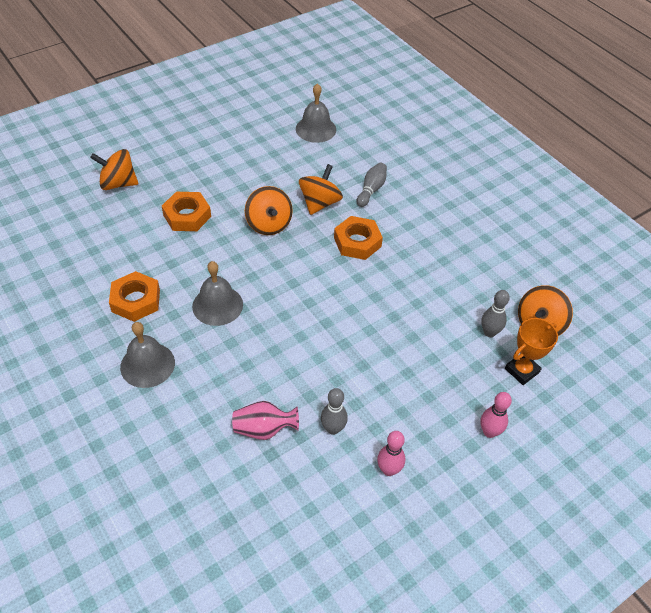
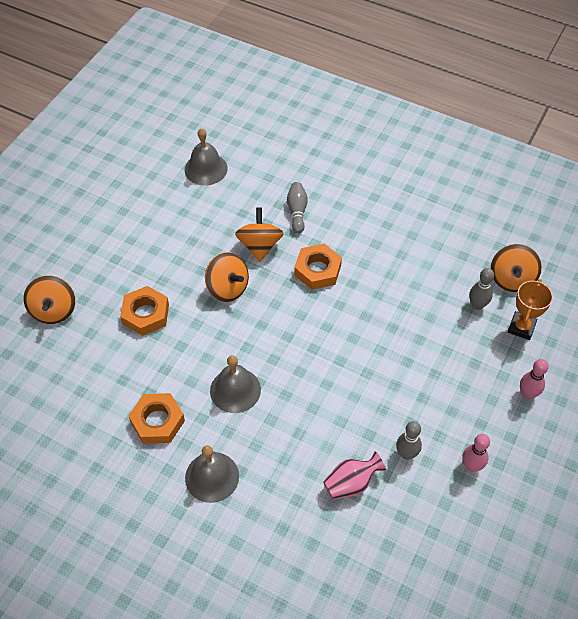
camera: 25 degrees left, 5 degrees up
(118, 183) = (54, 310): orange spinning top -> orange spinning top turned 75 degrees counterclockwise

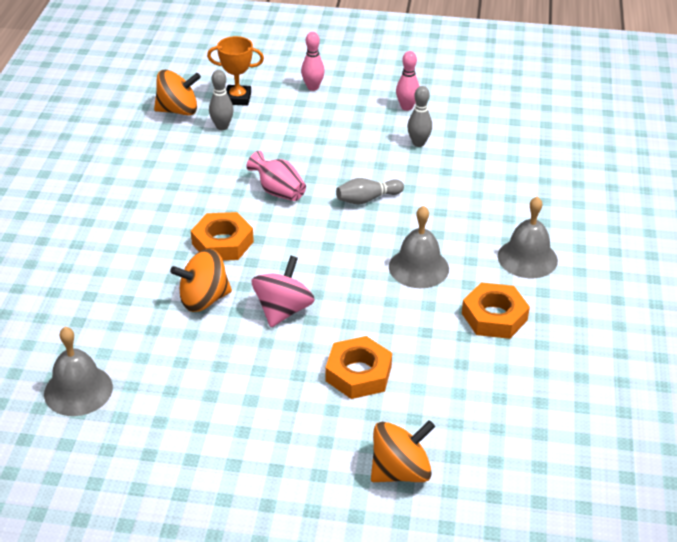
camera: 110 degrees left, 15 degrees down
(227, 288) = (283, 310): orange spinning top -> pink spinning top
(297, 212) = (134, 280): grey bowling pin -> grey bowling pin (367, 199)
(351, 483) = (470, 169): pink vase -> pink vase (278, 192)

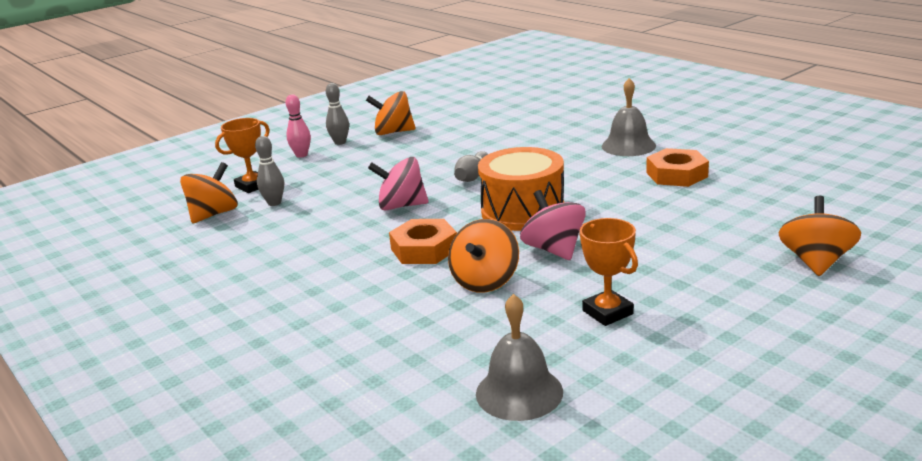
camera: 45 degrees left, 15 degrees down
(213, 384) = (607, 312): none -> orange trophy
(278, 192) = (401, 206): pink vase -> pink spinning top
(331, 260) = (523, 211): none -> orange drum
(358, 373) = (676, 243): orange nut -> none
(406, 107) = (393, 132): pink bowling pin -> orange spinning top
(418, 143) = (441, 141): grey bowling pin -> grey bowling pin (340, 142)
(418, 267) = (582, 183): grey bell -> none

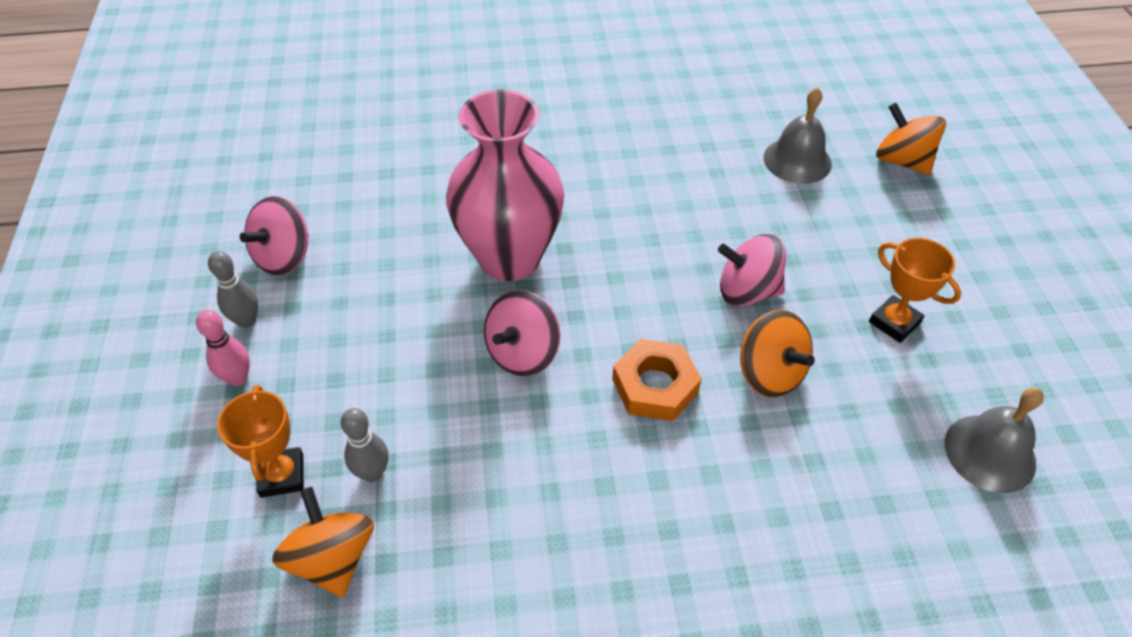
camera: 60 degrees left, 25 degrees up
(393, 132) = (284, 257): orange spinning top -> pink spinning top
(472, 176) = (509, 258): grey bowling pin -> pink vase
(523, 211) = (641, 267): orange drum -> none
(607, 312) = (894, 322): orange trophy -> orange trophy turned 45 degrees clockwise
(628, 146) = (568, 116): grey bell -> grey bell (797, 160)
(676, 174) = (669, 129): orange nut -> none

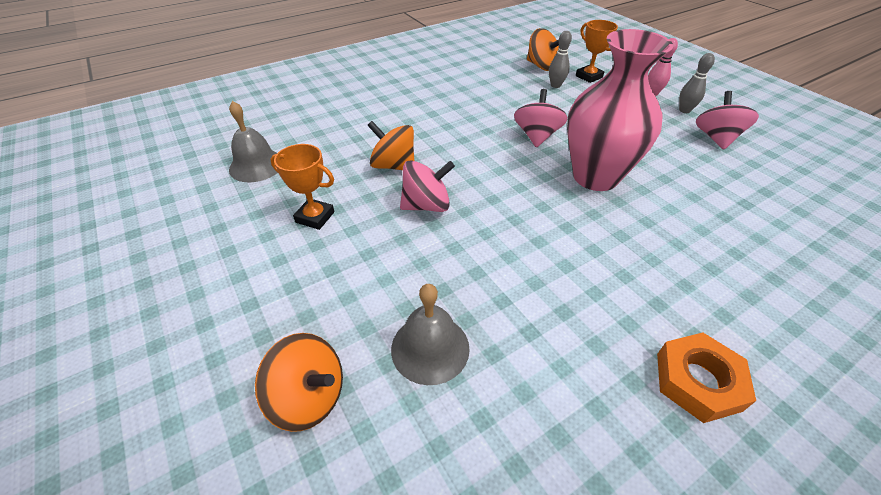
camera: 155 degrees right, 5 degrees down
(655, 386) = (456, 143): orange nut -> orange nut (697, 381)

